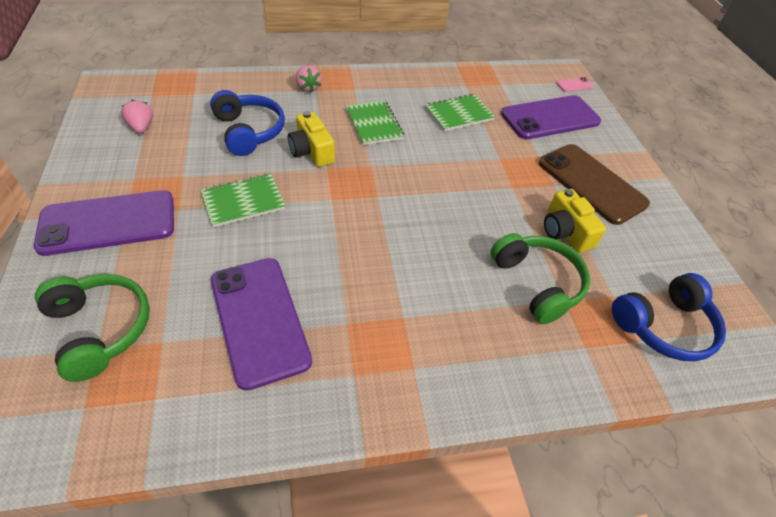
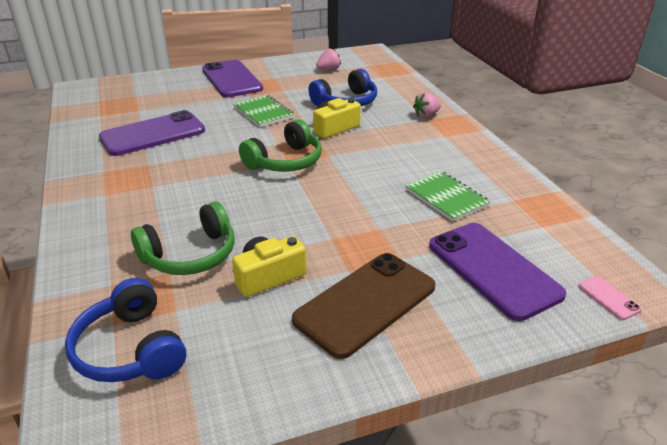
camera: 85 degrees right, 15 degrees down
(100, 329) = (149, 94): green headphones -> green headphones (285, 161)
(374, 124) = (392, 151): green notebook -> none

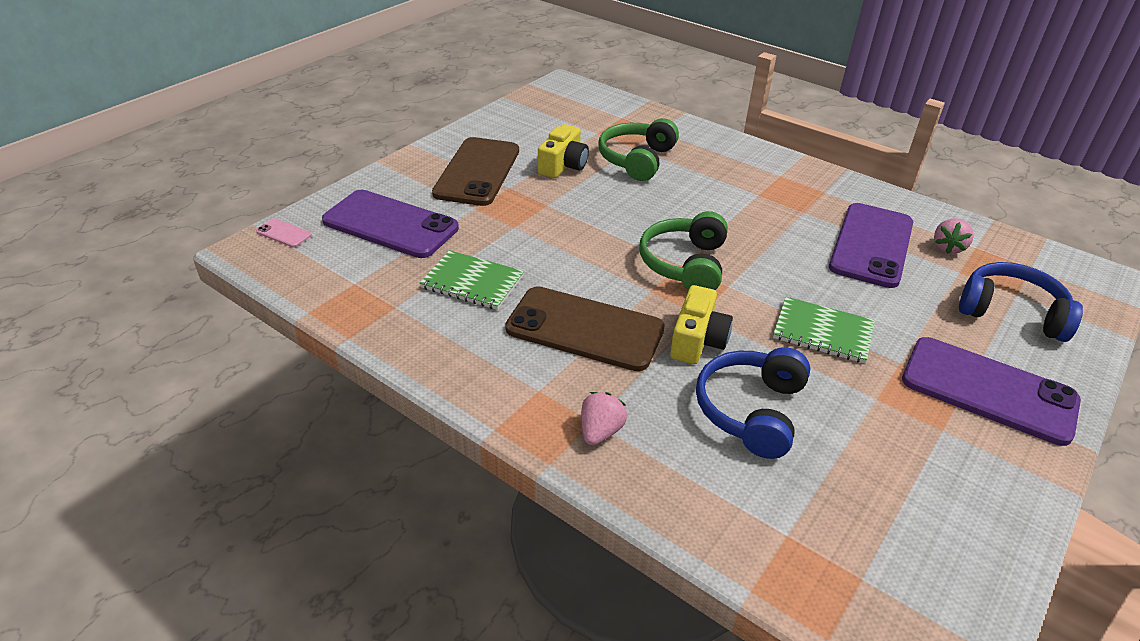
camera: 145 degrees right, 5 degrees up
(130, 349) = (594, 112): blue headphones -> blue headphones (1011, 312)
(329, 70) = (905, 510): pink strawberry -> pink strawberry (948, 248)
(392, 151) = (585, 329): none -> brown phone

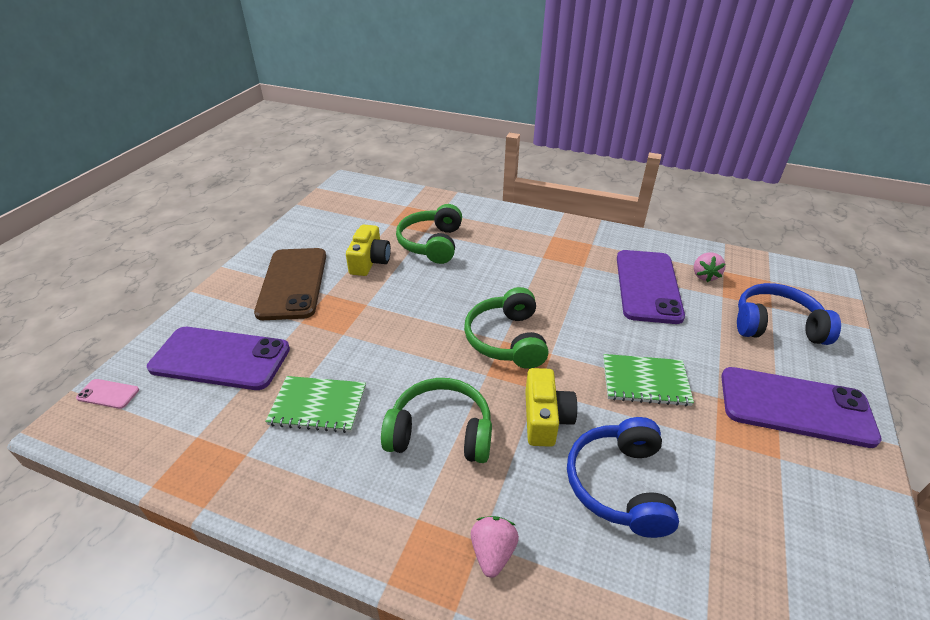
camera: 15 degrees left, 0 degrees up
(585, 329) = (441, 432): brown phone -> green headphones

